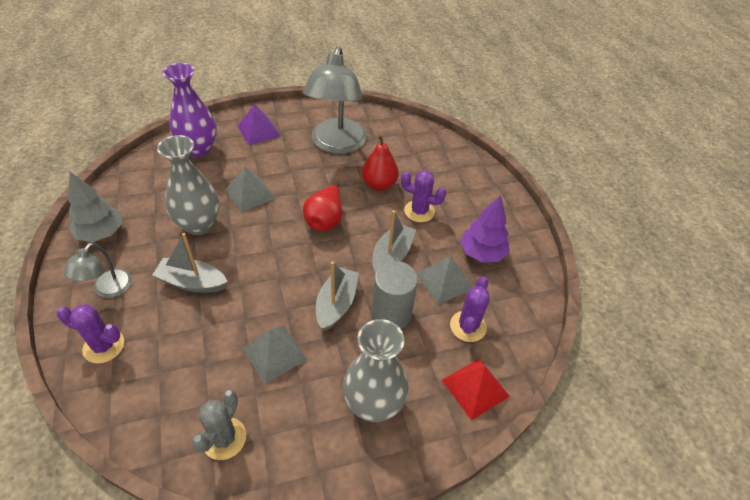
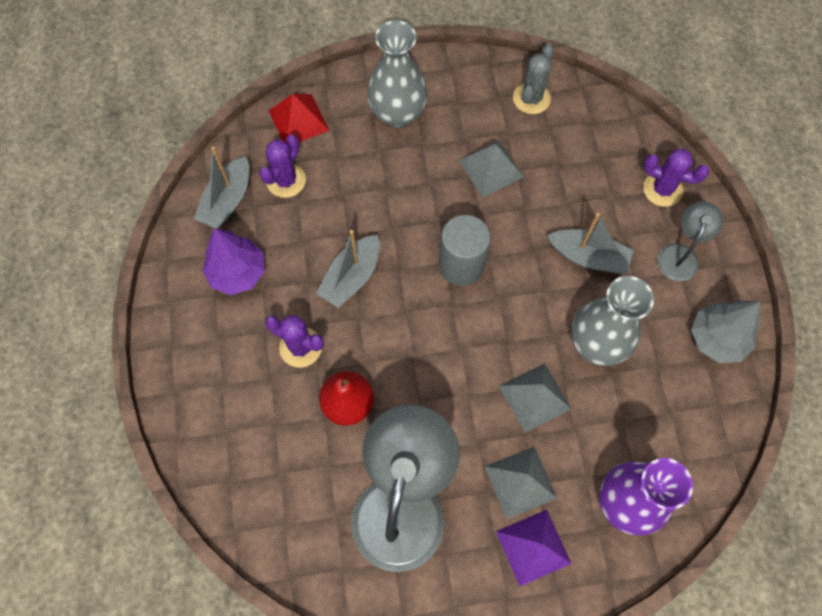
camera: 170 degrees left, 20 degrees up
(325, 220) = (431, 340): red pear -> none
(336, 304) = (425, 217): grey boat -> grey boat (227, 201)
(391, 314) = (365, 201): grey cylinder -> grey cylinder (461, 265)
(444, 281) = (296, 237): grey pyramid -> grey pyramid (520, 482)

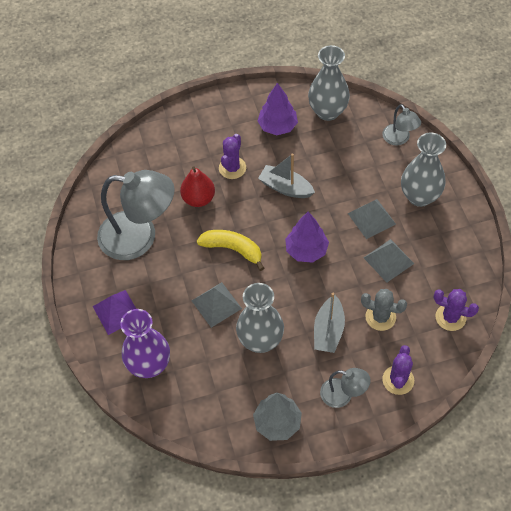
camera: 85 degrees right, 10 degrees down
(227, 201) = (327, 111): grey boat -> grey vase
(286, 180) = (350, 140): purple cactus -> purple cactus (450, 317)
(298, 120) = (399, 139): red pyramid -> grey lamp
(446, 363) = (233, 249): none -> yellow banana
(461, 265) = (306, 250): grey cylinder -> purple tree
(520, 482) = (157, 301): grey pyramid -> grey pyramid (371, 218)
(531, 98) = (458, 281): grey cactus -> grey cactus (380, 317)

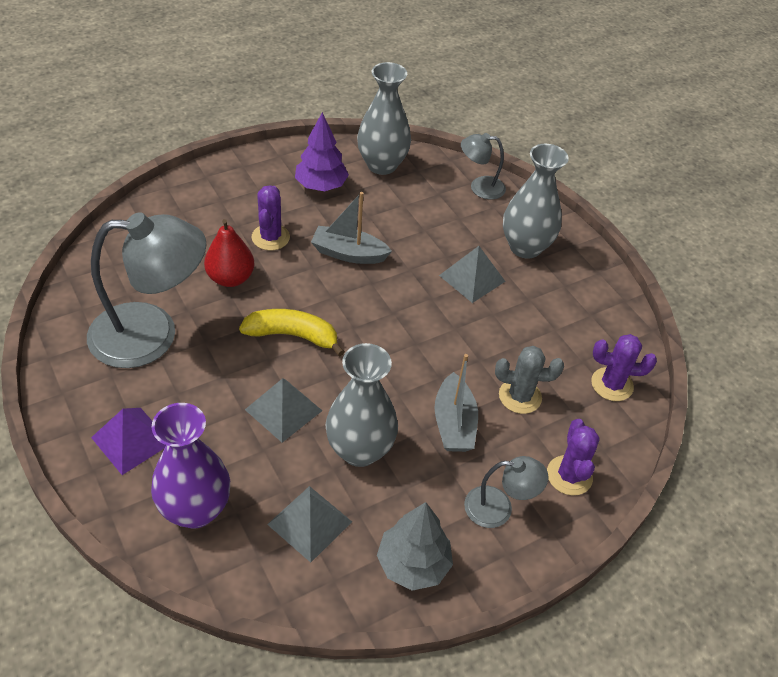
camera: 20 degrees left, 10 degrees down
(306, 250) = (395, 325): purple tree -> none
(388, 260) = (509, 325): grey pyramid -> grey pyramid (310, 523)
(399, 139) = (480, 187): grey lamp -> grey lamp turned 135 degrees clockwise

